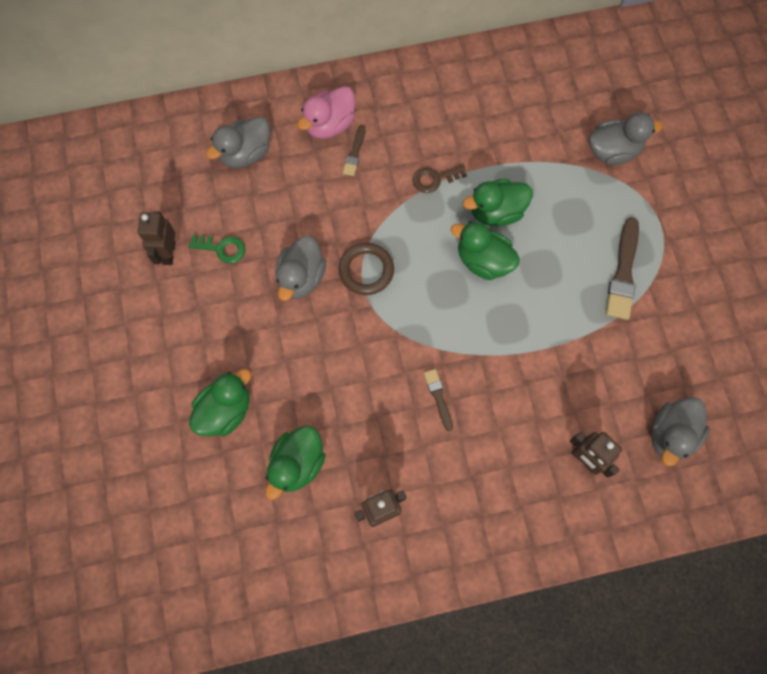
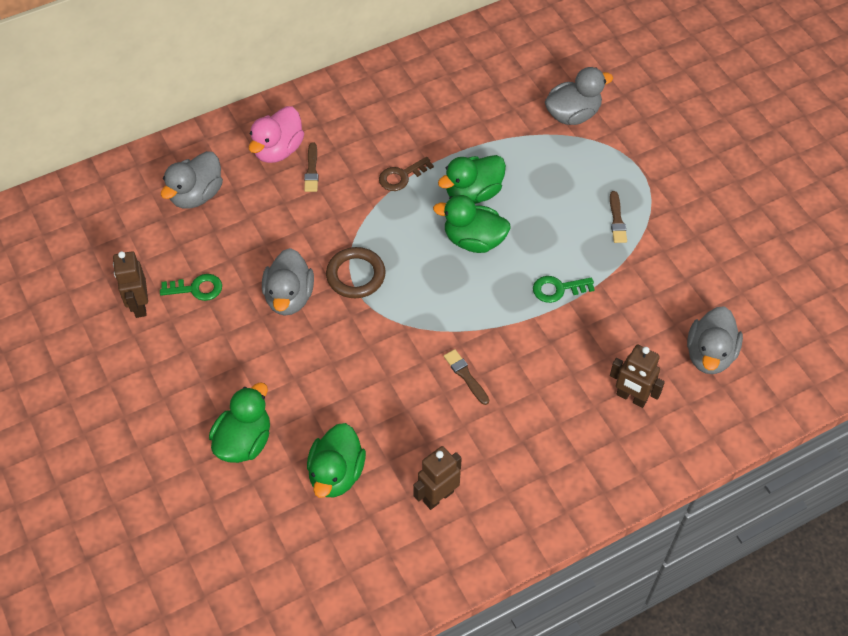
camera: 15 degrees left, 15 degrees down
(547, 331) = (558, 289): none -> green key
(623, 272) = (617, 220): brown brush -> brown brush, size x0.55

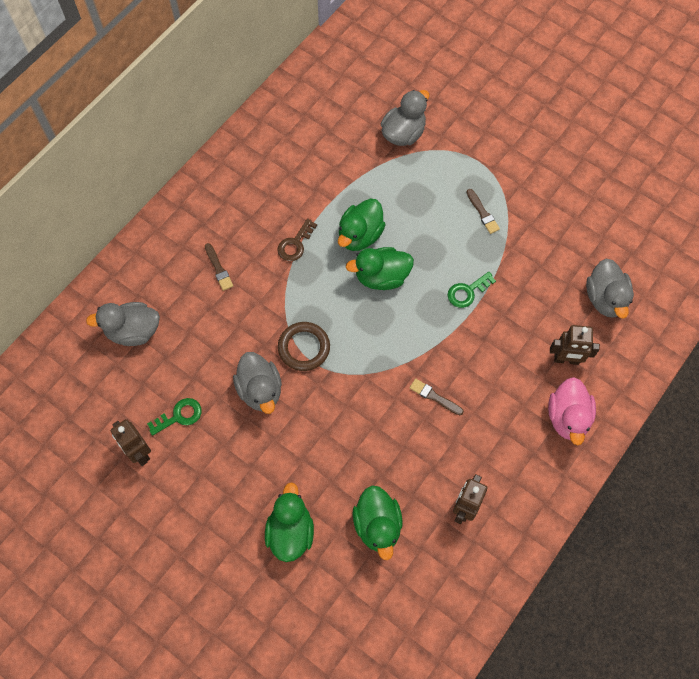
camera: 25 degrees left, 10 degrees up
(196, 195) = (133, 331): grey duck -> grey duck turned 75 degrees clockwise
(278, 150) = (180, 261): pink duck -> pink duck (568, 417)

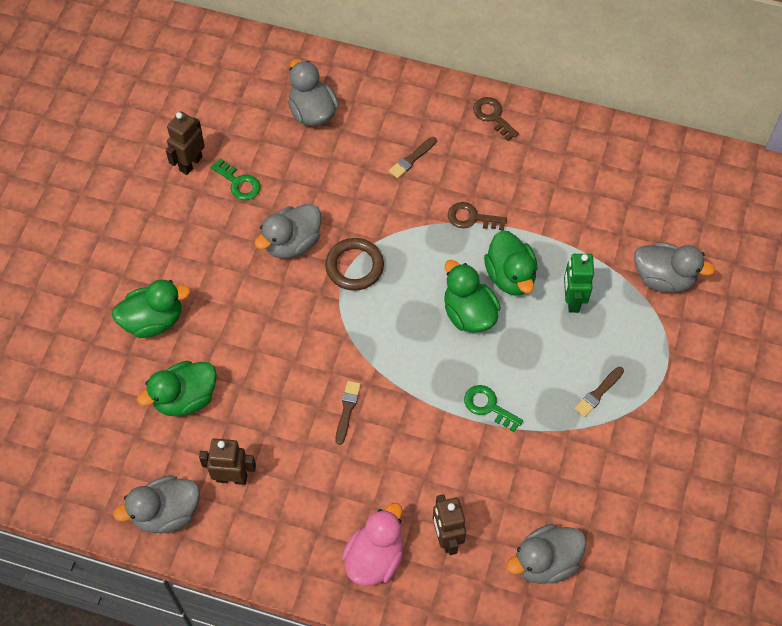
camera: 70 degrees right, 5 degrees down
(205, 194) = (493, 116): none -> brown key
(360, 235) = (510, 276): green duck -> green duck turned 120 degrees counterclockwise
(398, 200) = (572, 300): none -> green robot
(480, 572) = (166, 513): none -> grey duck
(568, 417) = (375, 558): pink duck -> pink duck turned 135 degrees clockwise

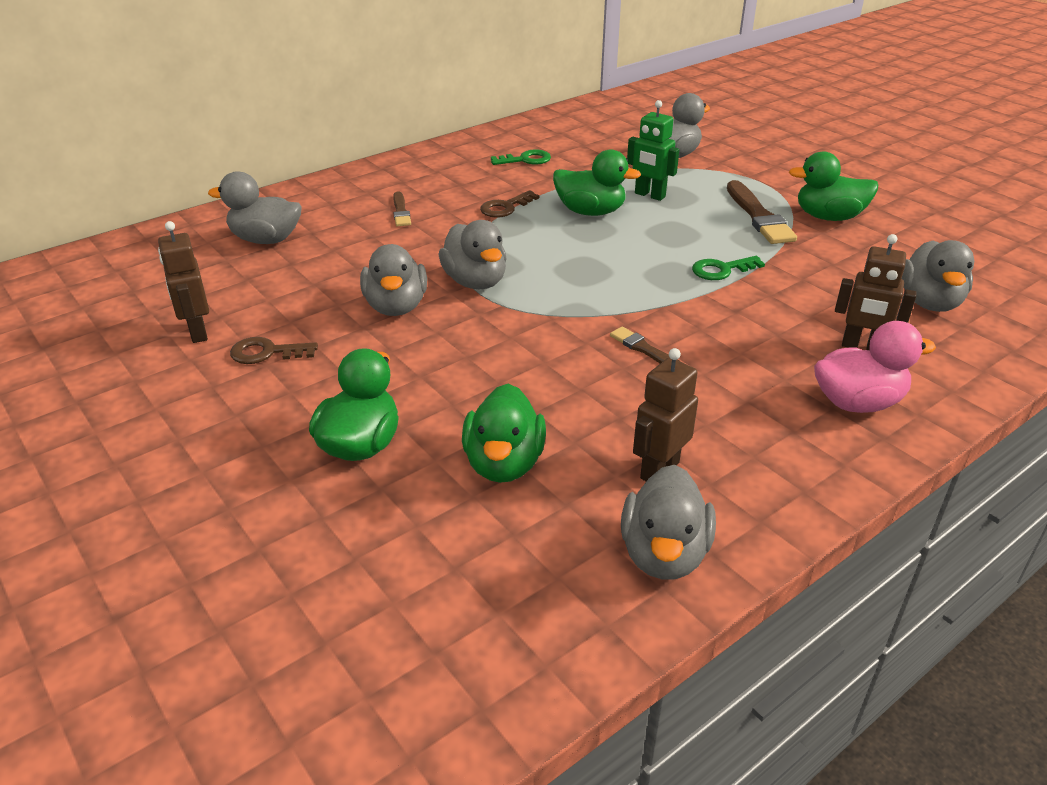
camera: 55 degrees left, 25 degrees down
(239, 183) = (274, 311): green key -> green key (526, 160)
(354, 266) = (475, 282): brown ring -> grey duck
(375, 558) = (857, 403): pink duck -> pink duck turned 105 degrees clockwise
(469, 313) = (606, 243): green duck -> green duck (828, 217)
(493, 116) = (417, 164): brown key -> brown key (266, 353)
(598, 393) = (758, 216): brown brush -> brown brush, size x1.80

